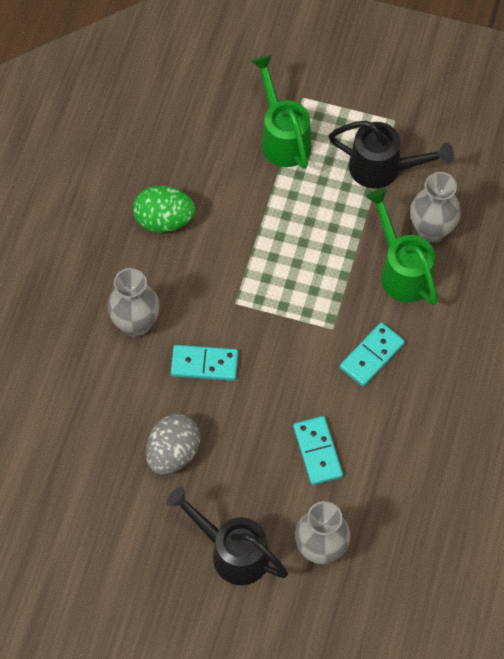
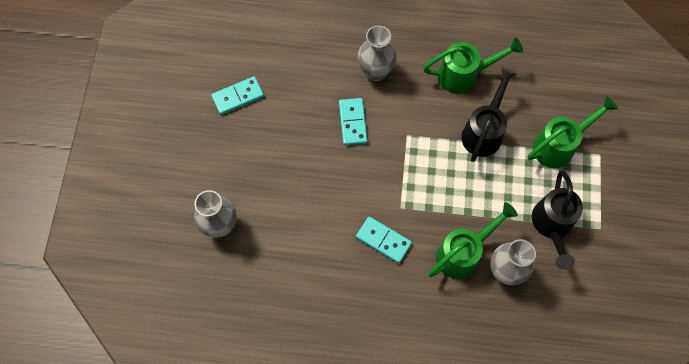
camera: 80 degrees right, 5 degrees up
(164, 220) = (464, 75): green egg -> green watering can
(173, 453) = (280, 114): grey egg -> none
(232, 552) = (211, 165): black watering can -> black watering can (484, 131)
(318, 451) = (297, 212): turquoise domino -> turquoise domino (238, 97)

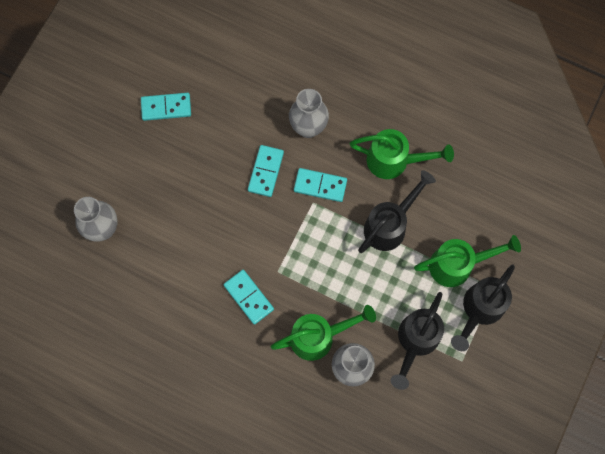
camera: 20 degrees right, 5 degrees up
(407, 118) = (320, 186): none -> turquoise domino
(595, 177) = (479, 310): none -> black watering can

